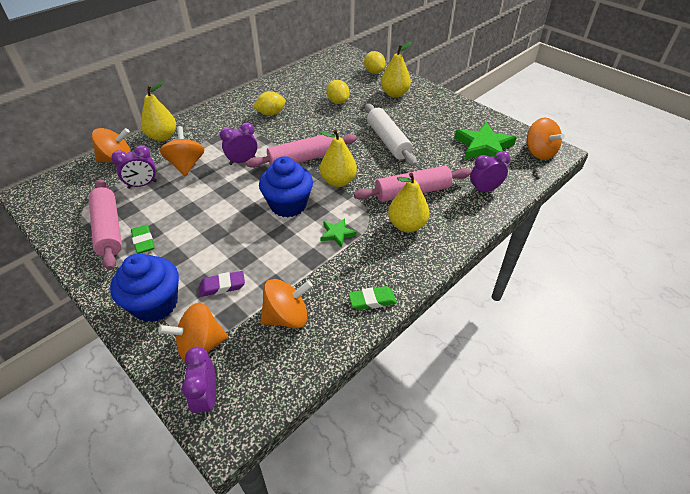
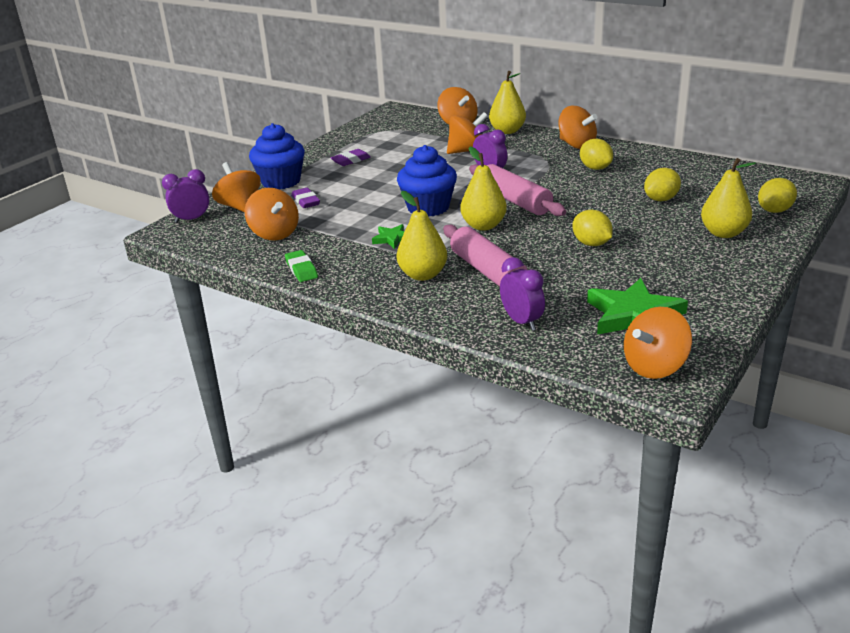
camera: 80 degrees right, 15 degrees down
(109, 229) = (361, 145): pink rolling pin -> none
(142, 185) = (426, 142): purple clock -> none
(143, 241) = (351, 160): green eraser -> purple eraser
(222, 112) = (576, 145): none -> orange spinning top
(388, 141) = (591, 244): white rolling pin -> yellow lemon

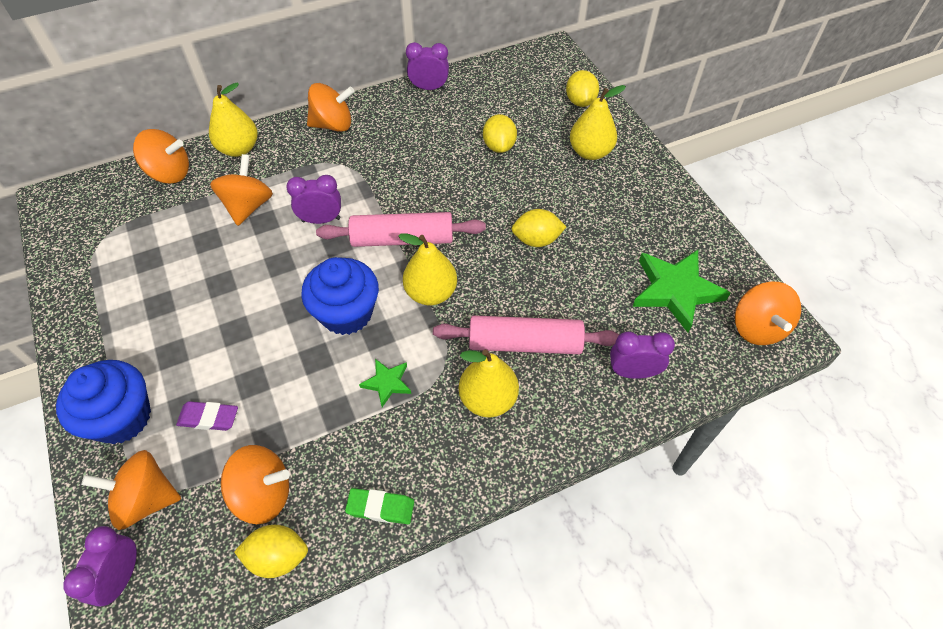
camera: 60 degrees left, 25 degrees up
(351, 160) = (147, 316): purple eraser -> none
(595, 168) = (395, 144): yellow lemon -> yellow lemon (278, 557)
(671, 157) = (429, 88): none -> purple clock

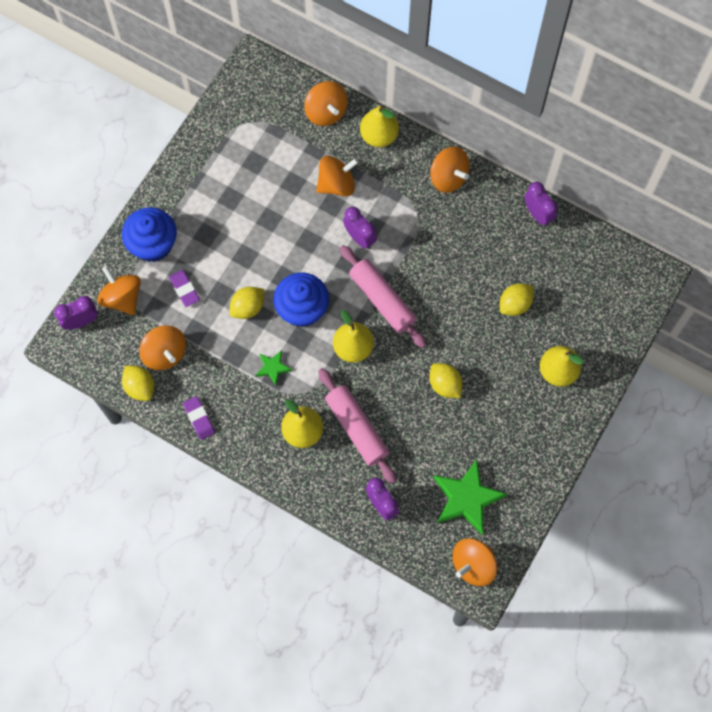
camera: 55 degrees right, 15 degrees up
(380, 508) = (199, 418): green eraser -> purple eraser
(580, 101) = (609, 332): yellow lemon -> yellow lemon (248, 307)

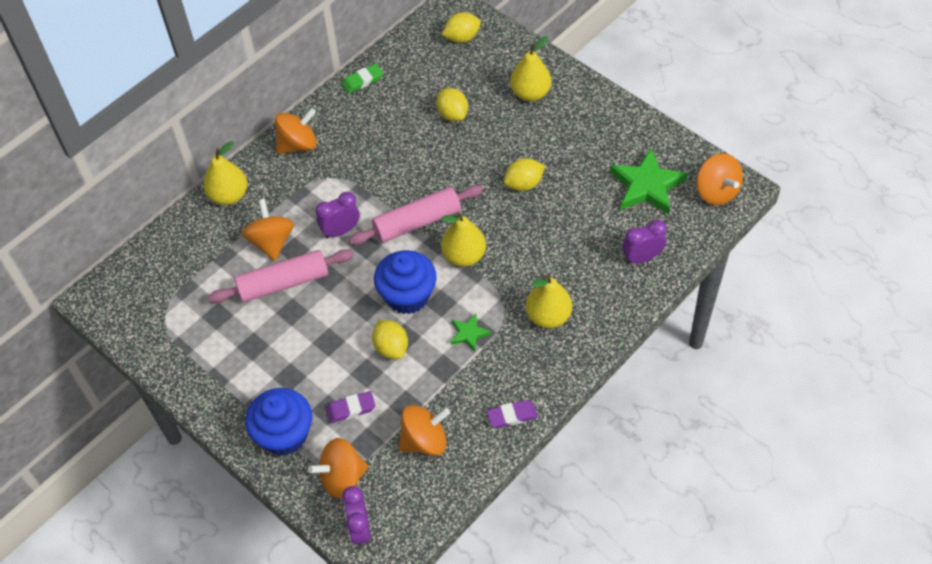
camera: 75 degrees left, 15 degrees down
(140, 387) = (460, 473): yellow lemon -> yellow lemon (462, 38)
(326, 112) = (182, 239): orange spinning top -> none
(357, 428) = (554, 267): pink rolling pin -> pink rolling pin (283, 283)
(538, 214) = (362, 81): purple clock -> green eraser

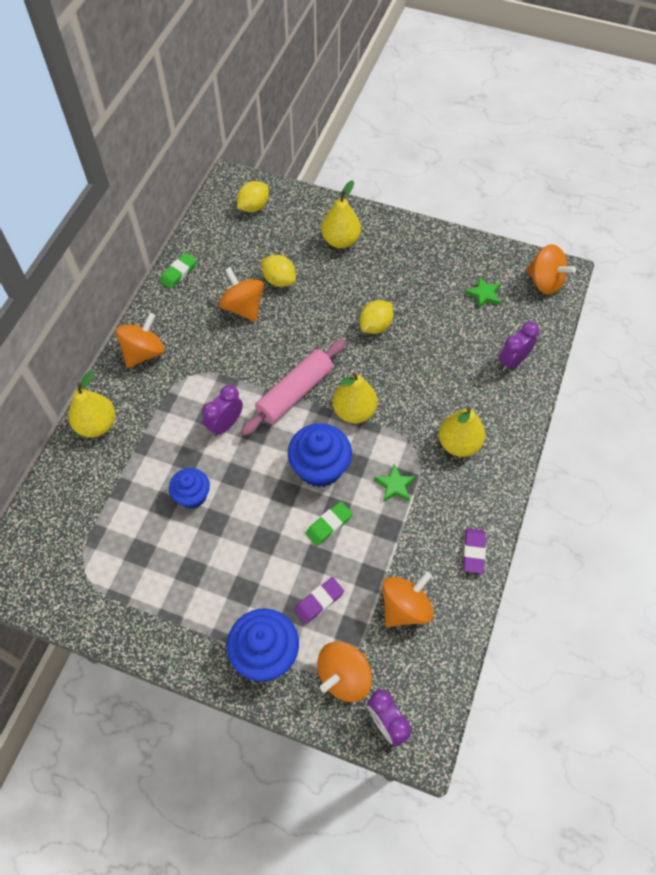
camera: 25 degrees left, 5 degrees up
(271, 242) = (161, 458): orange spinning top -> orange spinning top (243, 307)
(283, 283) = (192, 496): pink rolling pin -> blue cupcake
(391, 348) = (329, 525): yellow lemon -> green eraser
(512, 416) = (474, 552): purple eraser -> purple eraser turned 45 degrees counterclockwise
(647, 186) = (484, 294): green star -> green star, size x0.51

